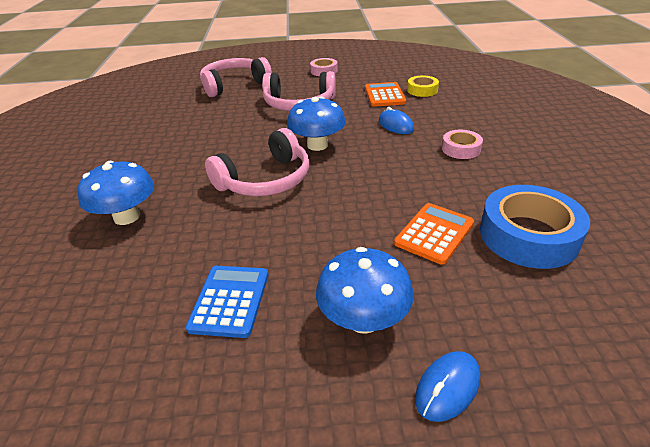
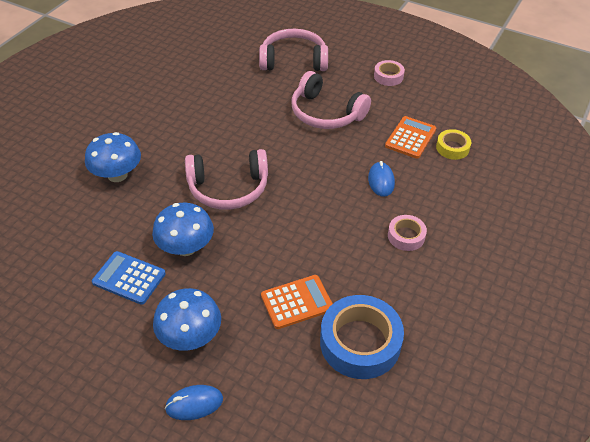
camera: 30 degrees right, 10 degrees up
(230, 301) = (129, 278): blue calculator -> blue calculator turned 105 degrees counterclockwise
(317, 145) = (296, 171): blue mushroom -> blue mushroom (186, 247)

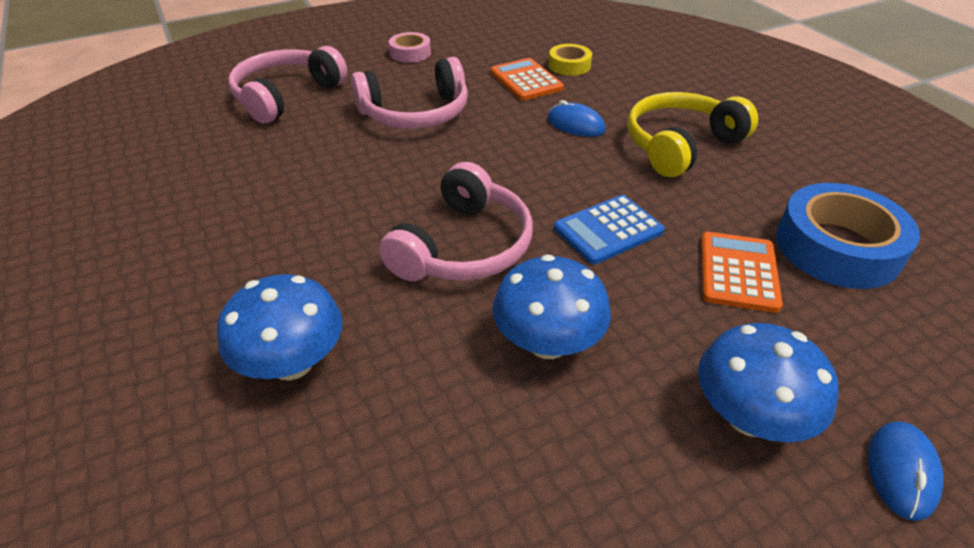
camera: 55 degrees left, 5 degrees down
(129, 278) = (563, 449): blue calculator -> blue calculator (608, 230)
(406, 236) = (680, 145): pink tape -> yellow headphones

